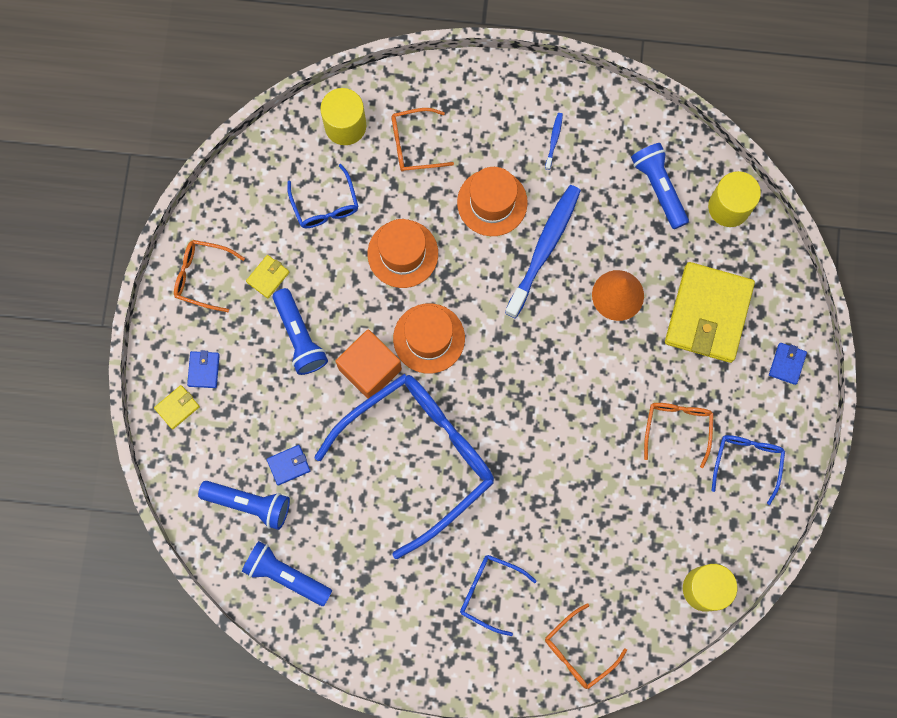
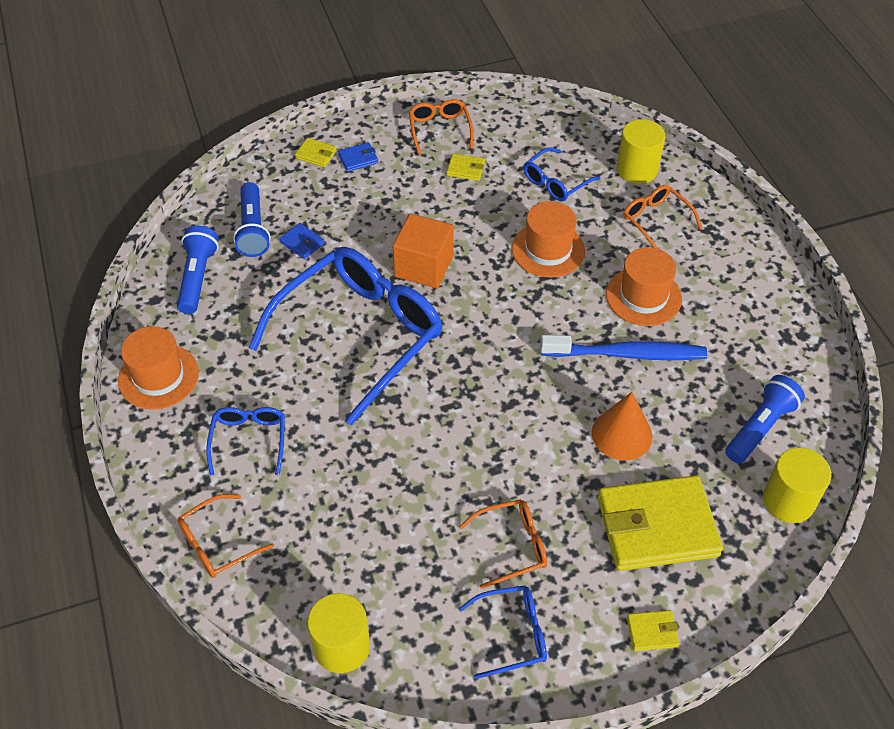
camera: 65 degrees right, 25 degrees down
(299, 336) = (425, 208): blue flashlight -> none
(420, 455) = (361, 333): blue glasses -> blue glasses turned 75 degrees counterclockwise
(429, 338) = (479, 298): orange hat -> orange hat (158, 376)
(554, 140) = (741, 321): blue toothbrush -> none
(577, 652) = (216, 544): orange glasses -> orange glasses turned 60 degrees counterclockwise
(787, 364) = (652, 632): blue wallet -> yellow wallet

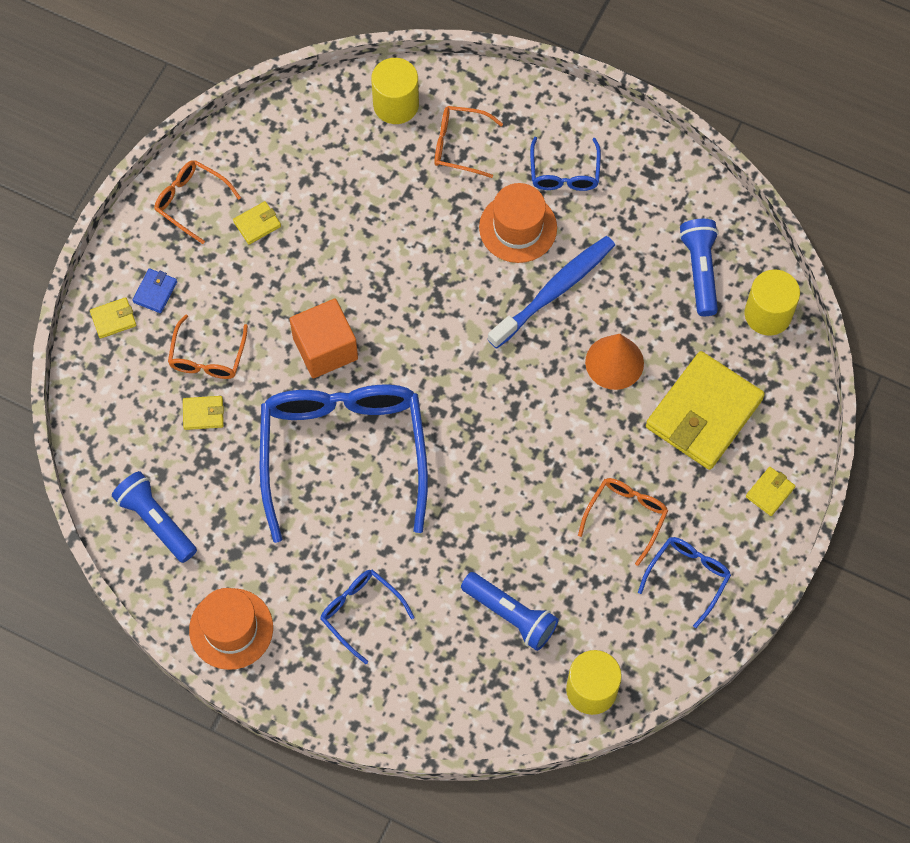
camera: 45 degrees left, 15 degrees up
(216, 544) = (429, 706): orange glasses -> orange glasses (207, 358)
(253, 229) = (147, 438): blue flashlight -> blue flashlight (510, 615)
(302, 243) = (203, 414): blue wallet -> yellow wallet
(548, 250) = (405, 247): orange hat -> none
(555, 183) = (344, 175): blue glasses -> blue glasses (564, 174)

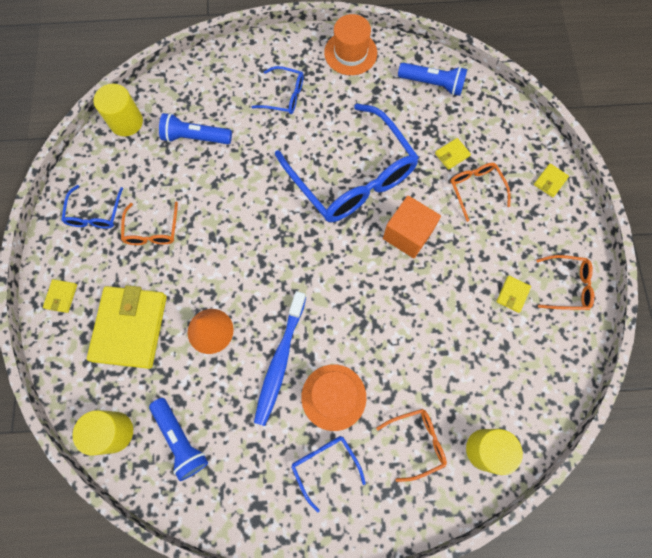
camera: 150 degrees right, 5 degrees up
(155, 292) = (539, 212): blue wallet -> none

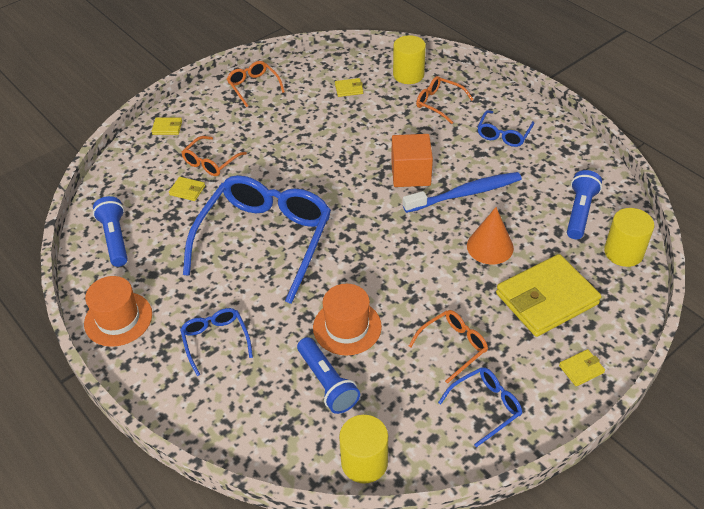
camera: 125 degrees left, 25 degrees down
(333, 397) = (456, 153): orange hat -> orange hat (347, 327)
(408, 234) = (289, 180): orange cube -> orange cube (411, 174)
(512, 294) = (286, 107): yellow wallet -> yellow wallet (349, 89)

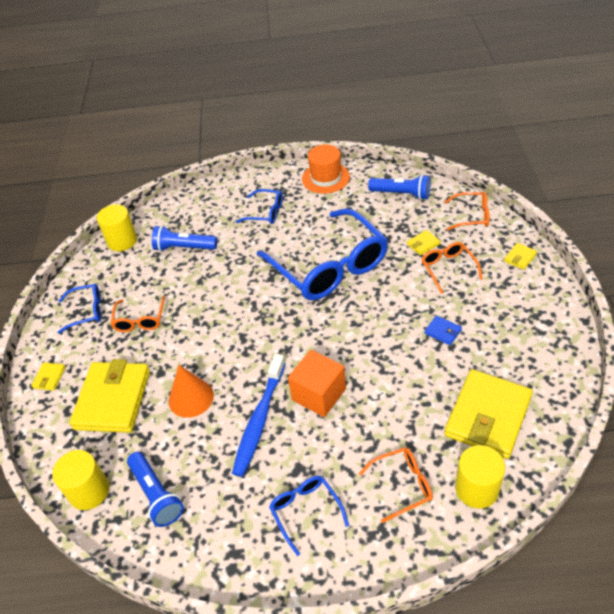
camera: 130 degrees right, 0 degrees up
(253, 86) = (548, 339): orange glasses -> orange glasses (472, 216)
(288, 137) = (443, 332): none -> blue wallet
(347, 327) = (211, 275): orange hat -> none
(349, 89) = (487, 416): yellow wallet -> yellow wallet, size x2.45
(486, 406) = (87, 311): blue glasses -> blue glasses turned 105 degrees counterclockwise

